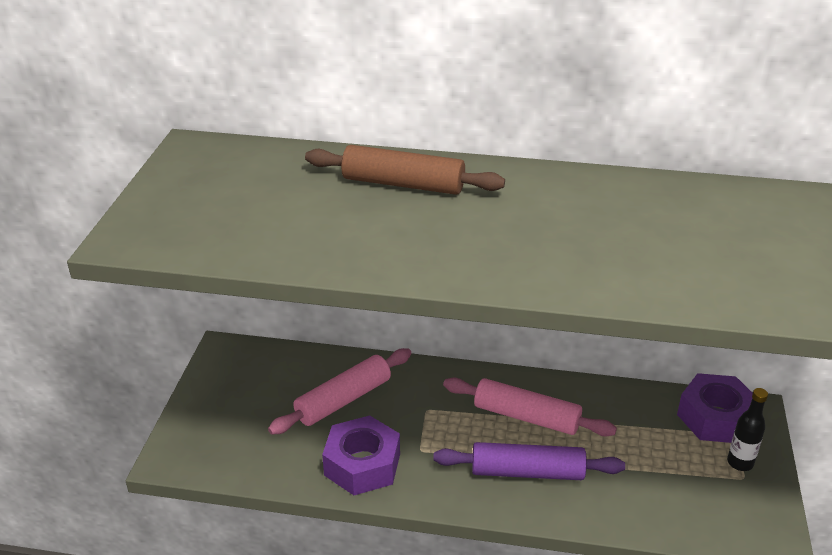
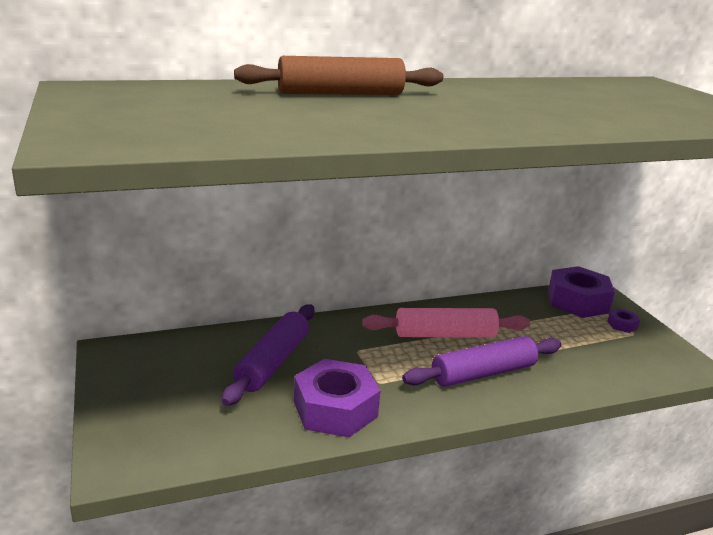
camera: 30 degrees left, 10 degrees down
(343, 400) = (273, 362): pink rolling pin -> purple rolling pin
(740, 463) = (622, 325): black bottle -> purple nut

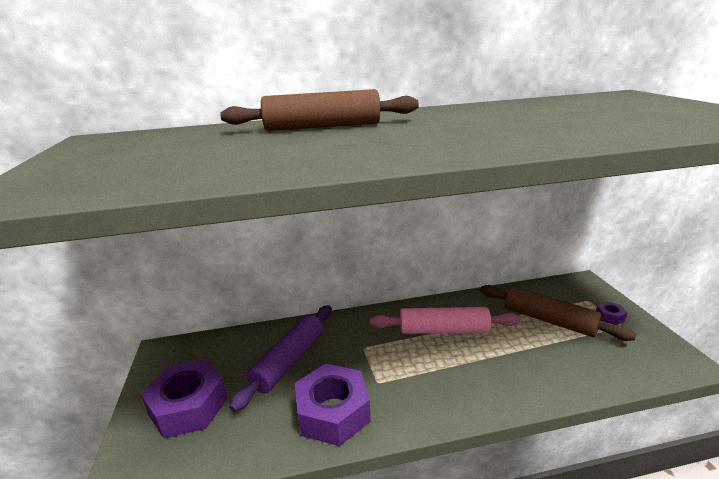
camera: 10 degrees right, 0 degrees up
(483, 373) = (475, 371): purple rolling pin -> none
(559, 327) = (549, 320): none -> brown rolling pin
(577, 301) = (566, 293): purple nut -> purple nut (188, 406)

